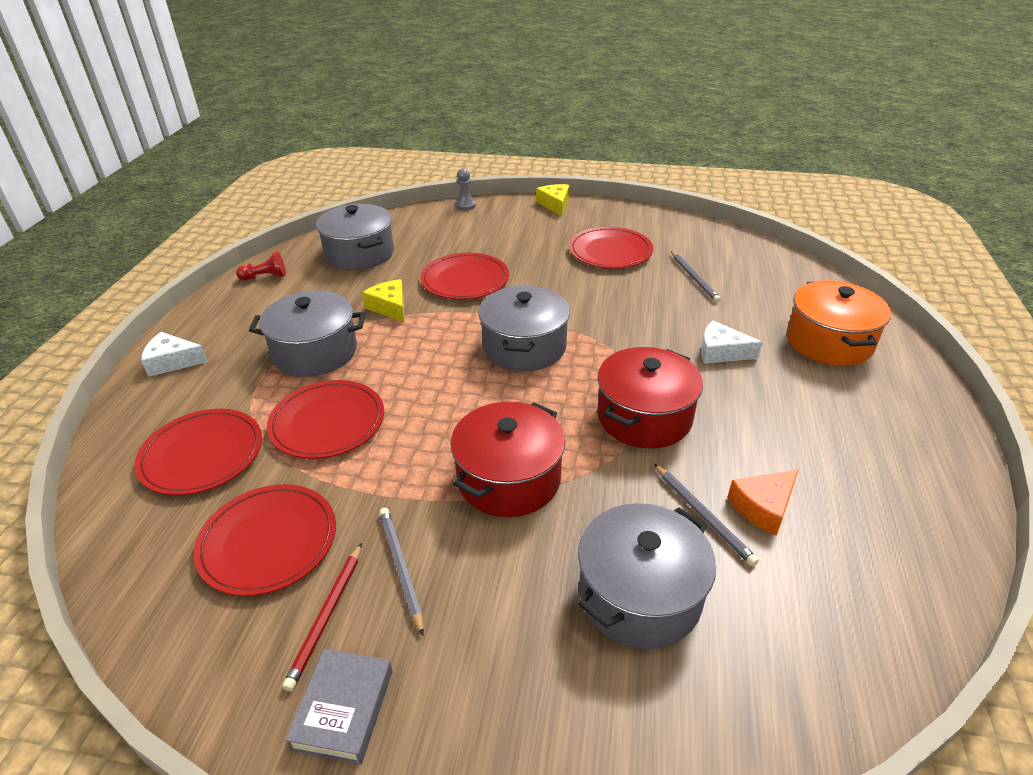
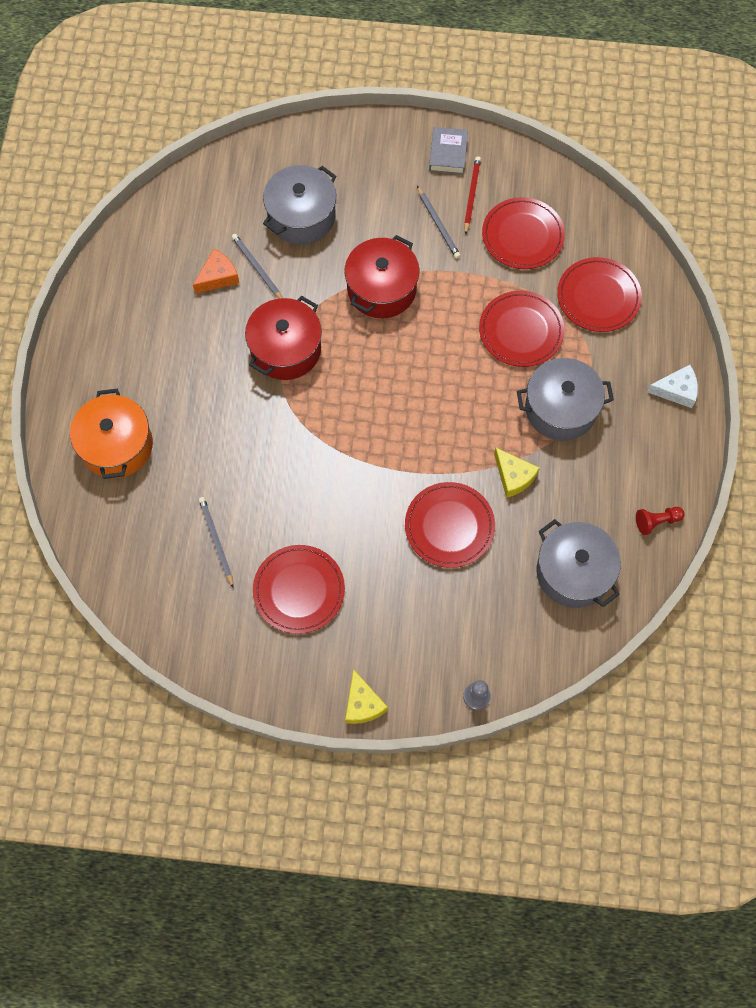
camera: 175 degrees right, 30 degrees up
(524, 347) = (381, 425): grey pot -> none
(721, 352) = (213, 427): white cheese -> none

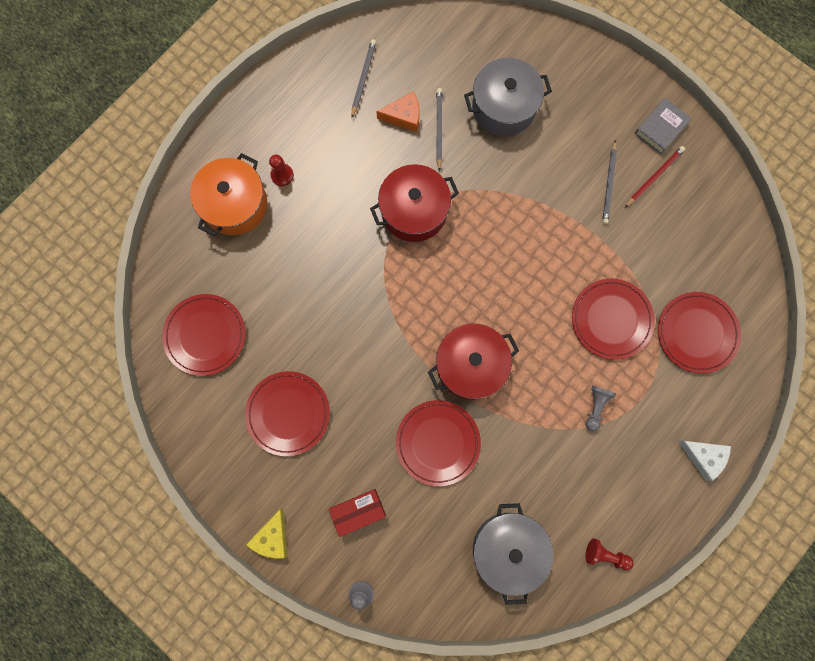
camera: 35 degrees right, 10 degrees up
(143, 393) = (282, 175): none -> red pawn
(216, 541) = (255, 331): grey pencil -> grey pencil (363, 78)
(381, 289) = (524, 210): red pot -> red pot (470, 365)
(422, 630) = (358, 511): none -> red box
(513, 476) = (517, 437): yellow cheese -> none
(522, 236) = (671, 239): red plate -> red plate (205, 335)
(560, 409) = (596, 407): grey pot -> grey pawn

